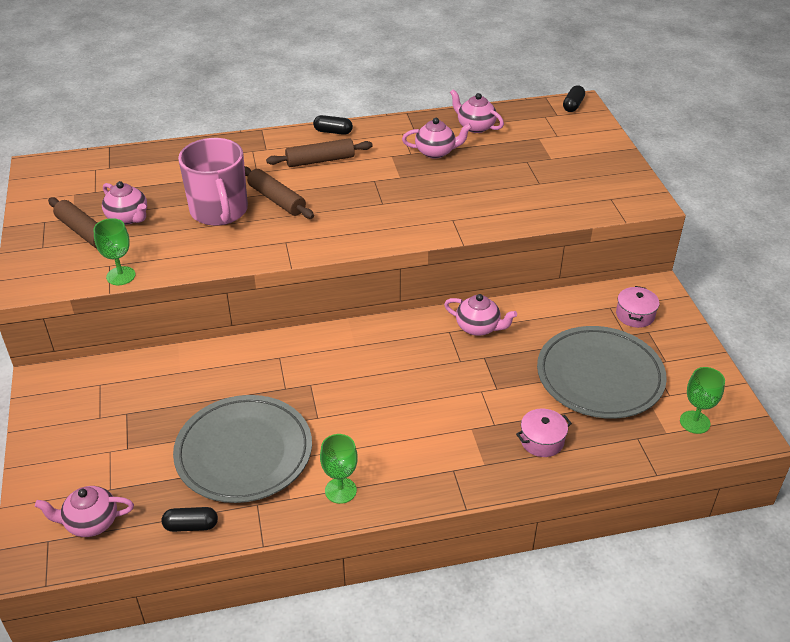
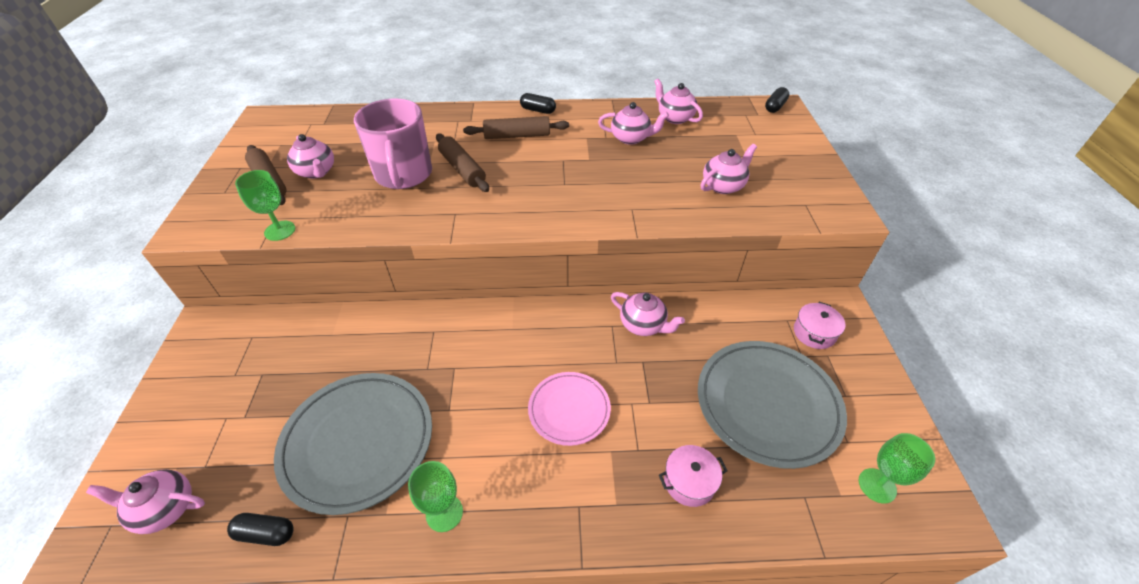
camera: 10 degrees right, 5 degrees up
(427, 403) = (569, 410): none -> pink plate
(534, 189) = (723, 186): none -> pink teapot

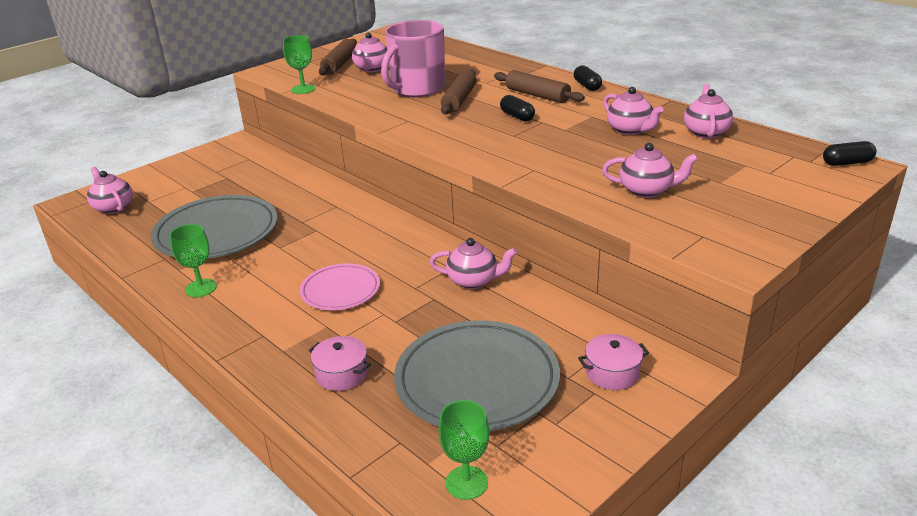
camera: 50 degrees right, 15 degrees down
(266, 533) = (128, 242): black capsule -> black capsule (517, 116)
(643, 325) = (473, 281): pink teapot -> pink teapot turned 75 degrees counterclockwise

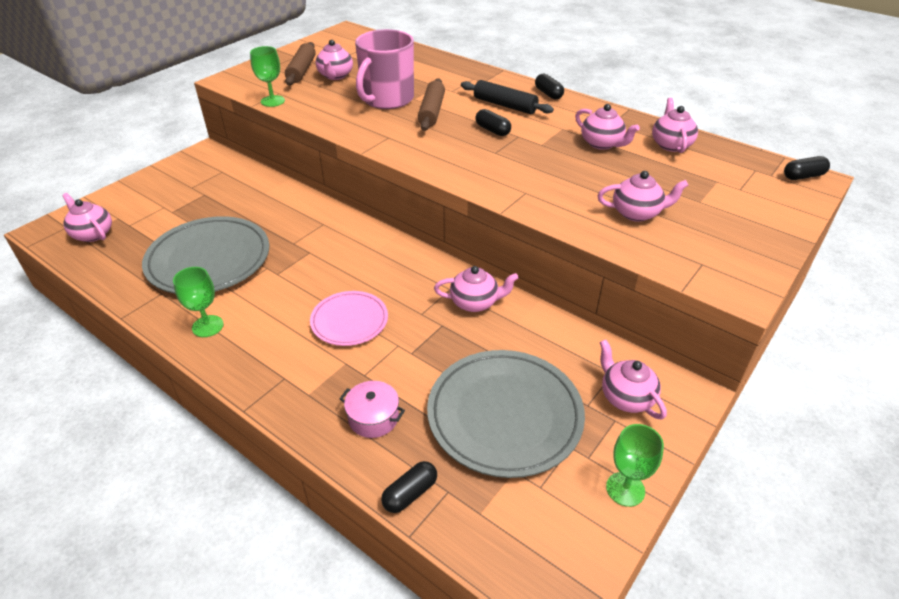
camera: 10 degrees left, 10 degrees up
(361, 441) = (410, 493): none -> black capsule
(466, 482) = (522, 532): green goblet -> green goblet (625, 489)
(537, 95) = (505, 105): brown rolling pin -> black rolling pin
(612, 373) = (626, 397): pink pot -> pink teapot

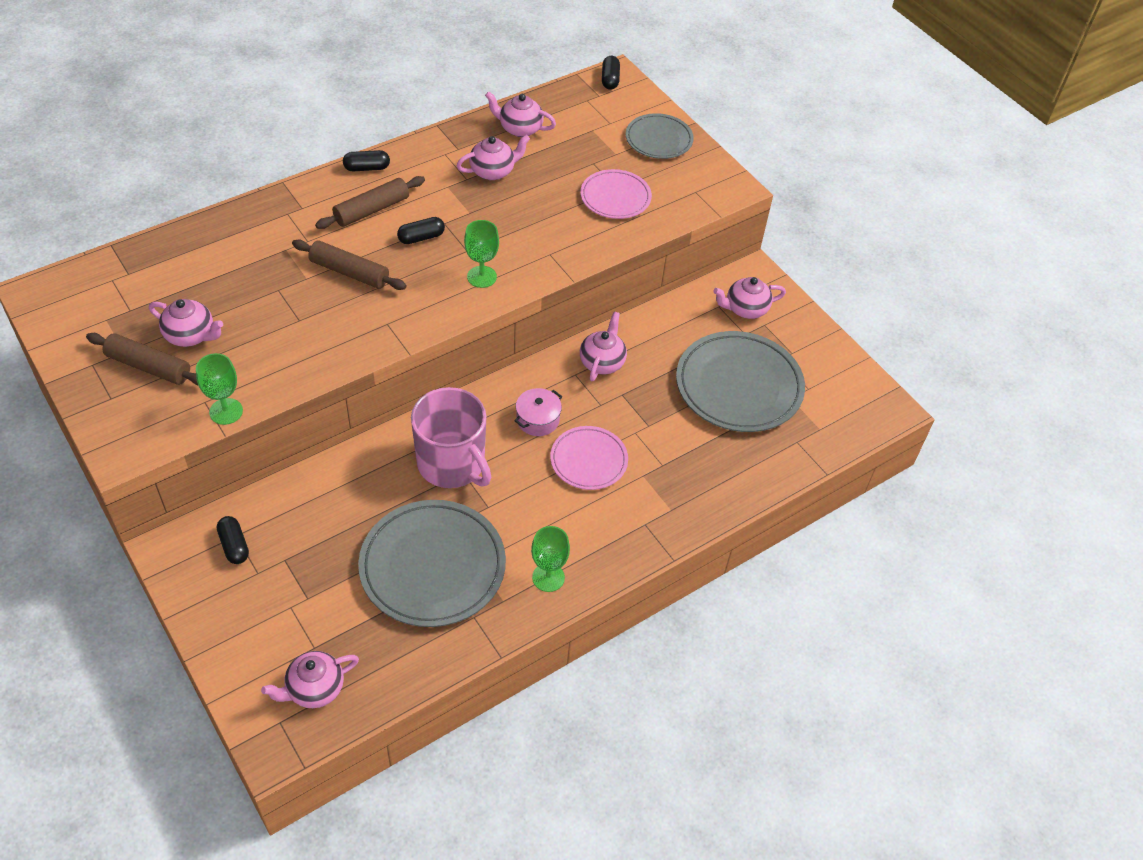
camera: 75 degrees left, 10 degrees up
(373, 418) = (713, 469): pink pot -> pink pot (538, 419)
(387, 99) = (292, 302): pink mug -> pink mug (452, 464)
(410, 493) = (792, 464): black capsule -> black capsule (234, 545)
(505, 105) = (372, 210): black rolling pin -> brown rolling pin
(625, 489) = (823, 344): green goblet -> green goblet (482, 277)
(637, 213) = (615, 197): pink teapot -> pink plate
(753, 223) = (658, 139): none -> grey plate

